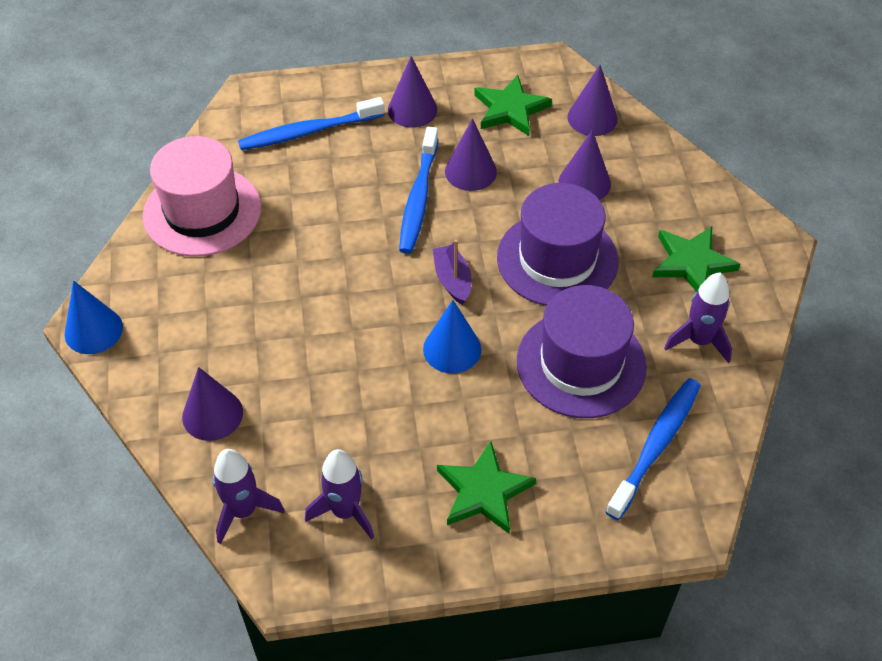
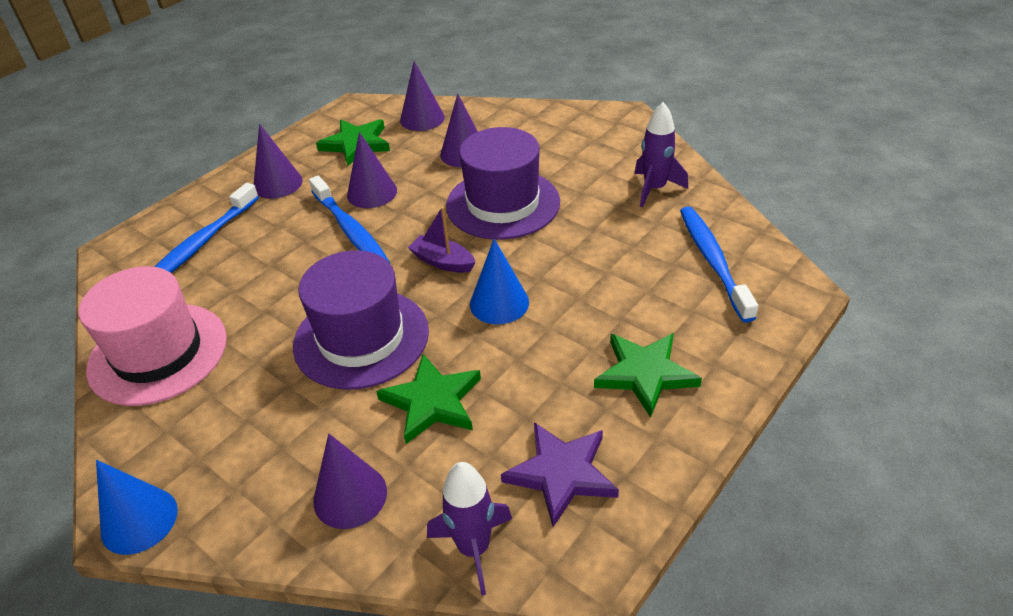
camera: 40 degrees left, 10 degrees down
(345, 511) = (561, 474): purple rocket -> purple star
(581, 363) = (601, 250): purple hat -> purple hat (361, 338)
(692, 263) = (592, 153): green star -> green star (432, 402)

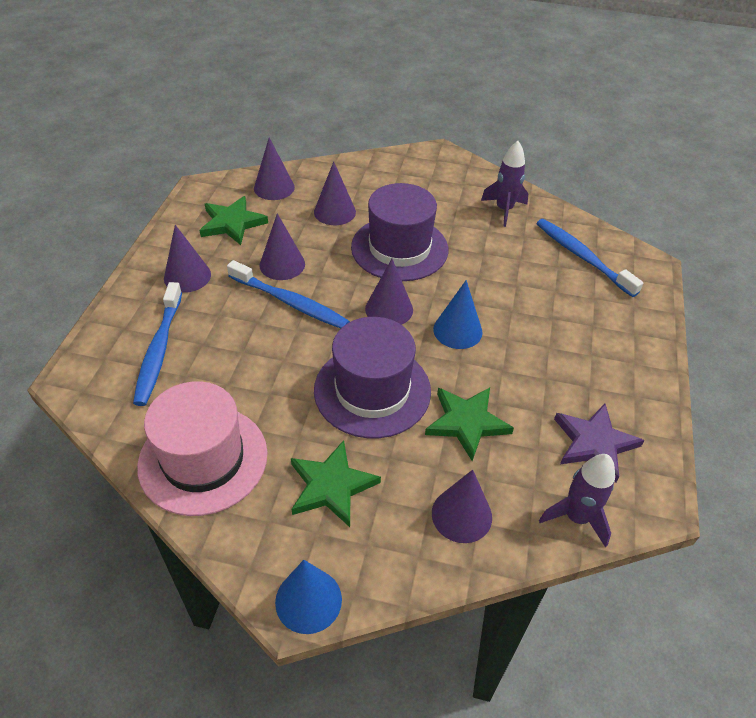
camera: 30 degrees left, 5 degrees up
(443, 262) = (389, 309): purple boat -> purple cone
(645, 374) = (596, 354): green star -> green star (331, 486)

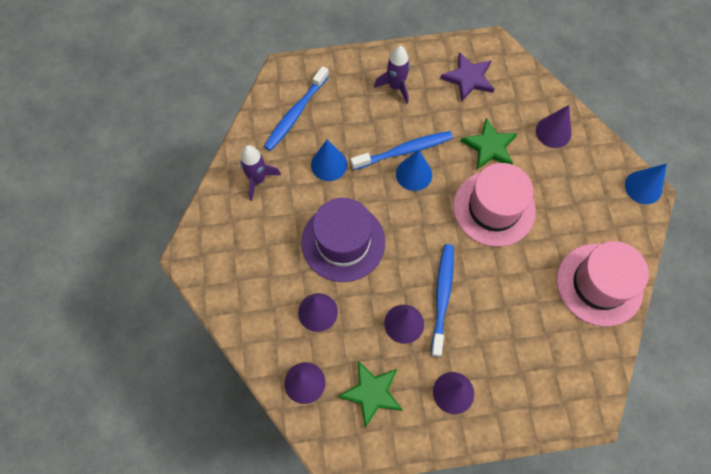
camera: 110 degrees left, 20 degrees up
(159, 350) = (535, 366): blue toothbrush -> blue toothbrush (404, 151)
(331, 486) = (574, 203): green star -> none
(372, 390) = (494, 208): purple hat -> pink hat
(389, 309) = (415, 225): purple cone -> none
(502, 264) = (329, 164): none -> blue cone
(576, 517) = (523, 78): purple rocket -> purple rocket (396, 87)

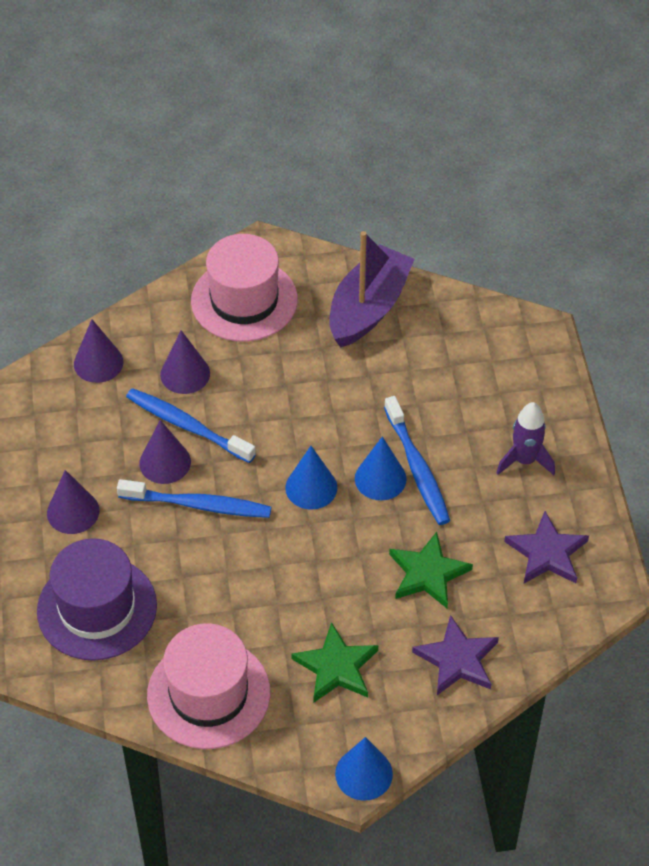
camera: 90 degrees right, 15 degrees down
(258, 180) = (368, 308): purple rocket -> purple boat
(296, 113) = (472, 345): blue toothbrush -> blue toothbrush (187, 426)
(329, 164) = (393, 382): blue cone -> blue cone (311, 487)
(343, 242) = (278, 399): purple hat -> purple hat (97, 608)
(372, 393) = (80, 428): green star -> green star (336, 667)
(494, 208) = (327, 572): pink hat -> pink hat (244, 300)
(553, 132) = (457, 659): purple cone -> purple star

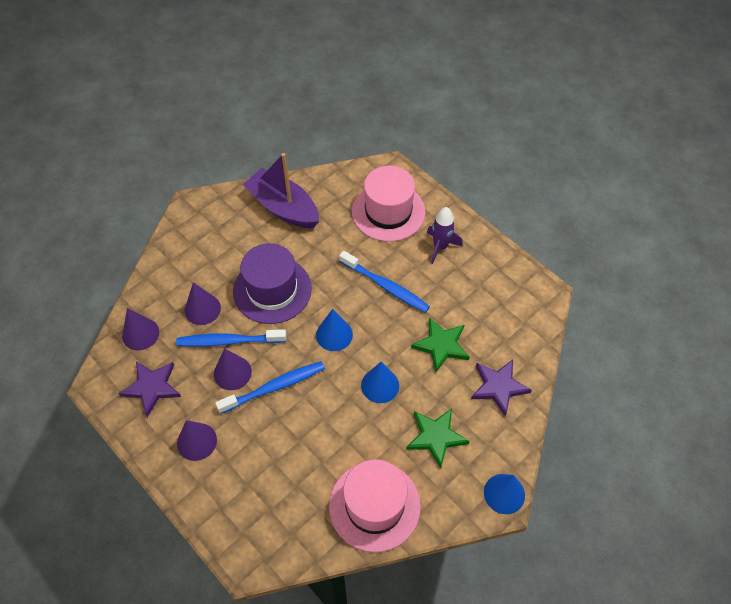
camera: 35 degrees left, 5 degrees up
(97, 608) = (261, 496): purple hat -> purple hat (272, 290)
(244, 300) = (205, 243): pink hat -> pink hat (388, 211)
(368, 308) = (283, 207): purple boat -> purple boat turned 45 degrees counterclockwise
(380, 478) = (370, 305): blue cone -> blue cone (380, 385)
(547, 553) = (495, 293): purple star -> purple star (152, 387)

